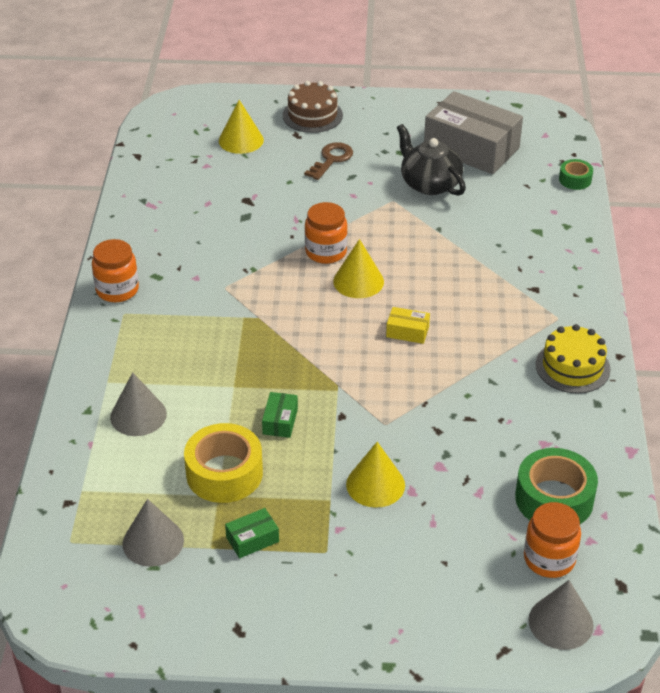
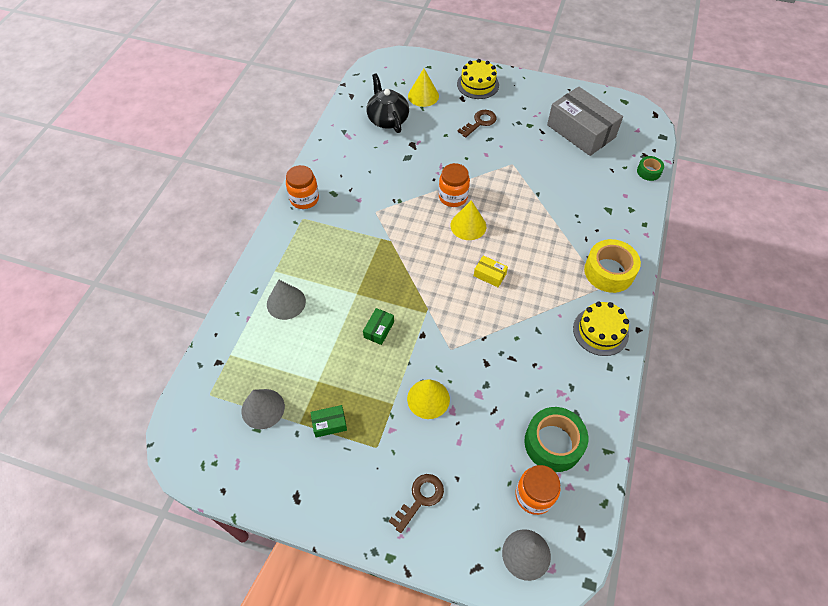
camera: 15 degrees right, 15 degrees up
(224, 473) = (328, 364): yellow tape -> yellow tape (609, 271)
(312, 115) = (477, 84): brown cake -> yellow cake
(404, 594) = (420, 499): none -> brown key
(429, 184) = (542, 155): black teapot -> black teapot (387, 119)

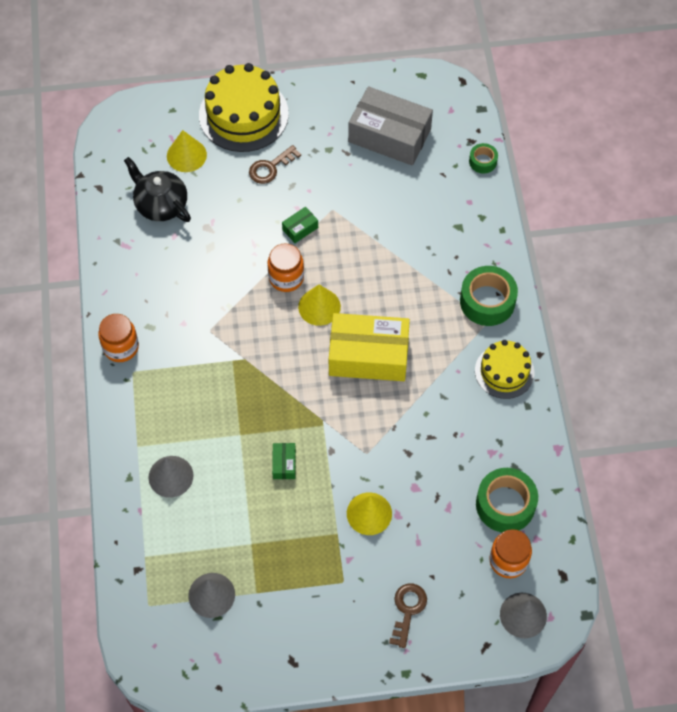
camera: 25 degrees left, 5 degrees up
(329, 424) = (286, 580): green box -> green box (300, 228)
(477, 84) = (243, 114): yellow cake -> yellow cake, size x1.66
(479, 122) = (270, 168): brown key -> brown key turned 150 degrees counterclockwise
(490, 275) = (368, 355): yellow box -> yellow box, size x2.42
(609, 271) = (487, 301): yellow tape -> green tape

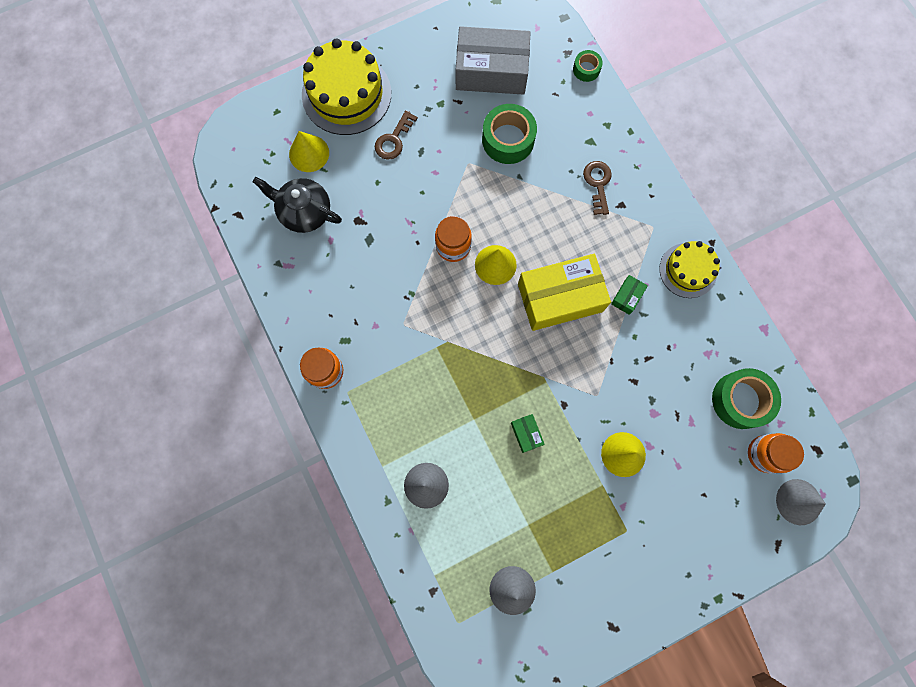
camera: 20 degrees left, 15 degrees up
(300, 228) = (446, 192): green box -> green box (627, 297)
(407, 610) = (695, 536): brown key -> brown key (598, 184)
(487, 301) = (645, 206): green tape -> green tape (508, 139)

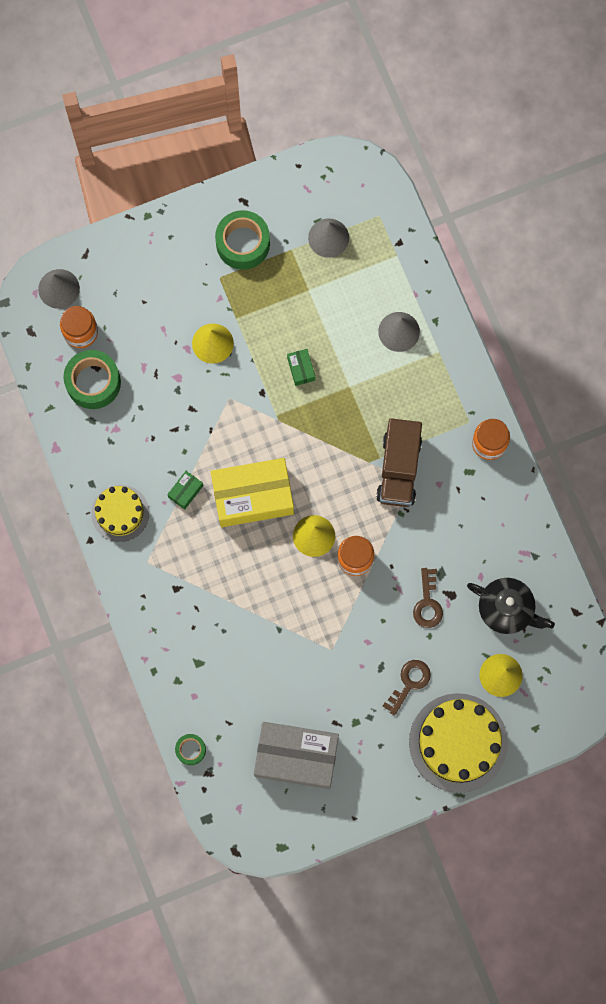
camera: 175 degrees left, 0 degrees up
(416, 337) = (398, 469): none -> brown truck
(508, 139) = (286, 672): green tape -> green tape (243, 243)
(598, 184) = (197, 614): brown key -> brown key (428, 603)

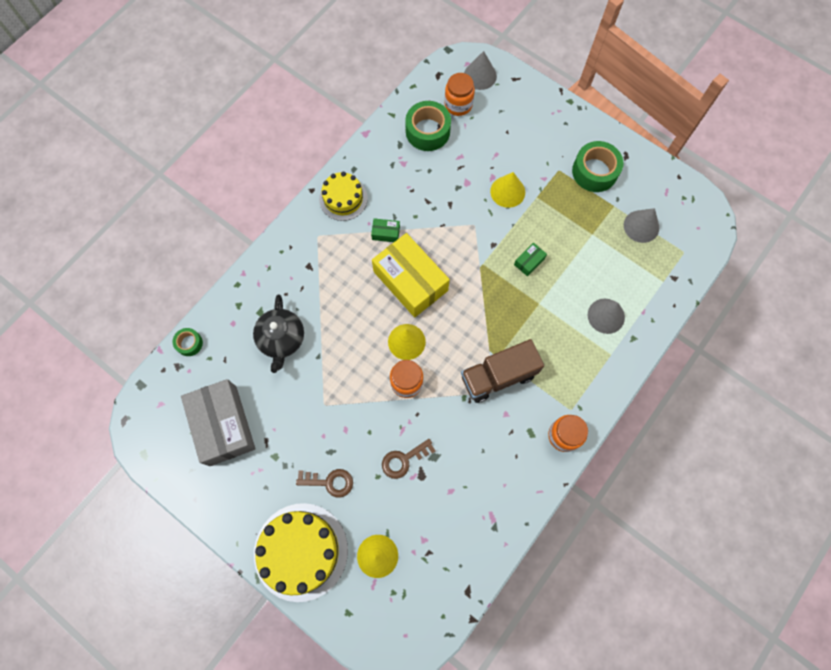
camera: 60 degrees right, 5 degrees down
(506, 609) = (436, 529): black teapot -> black teapot (281, 339)

